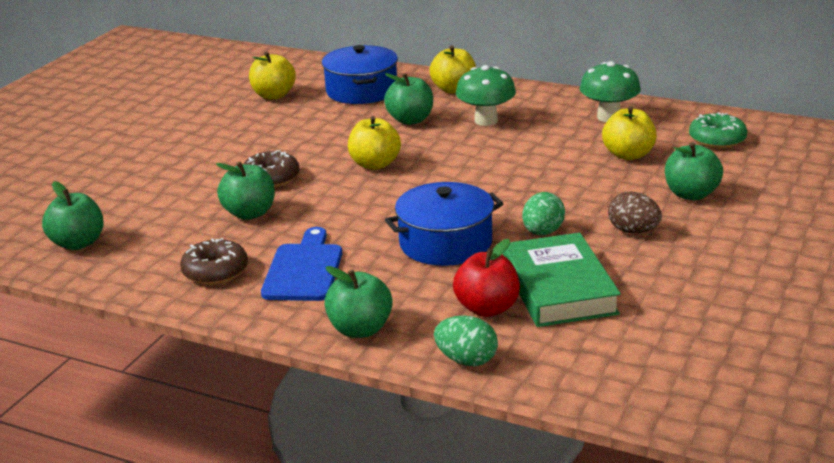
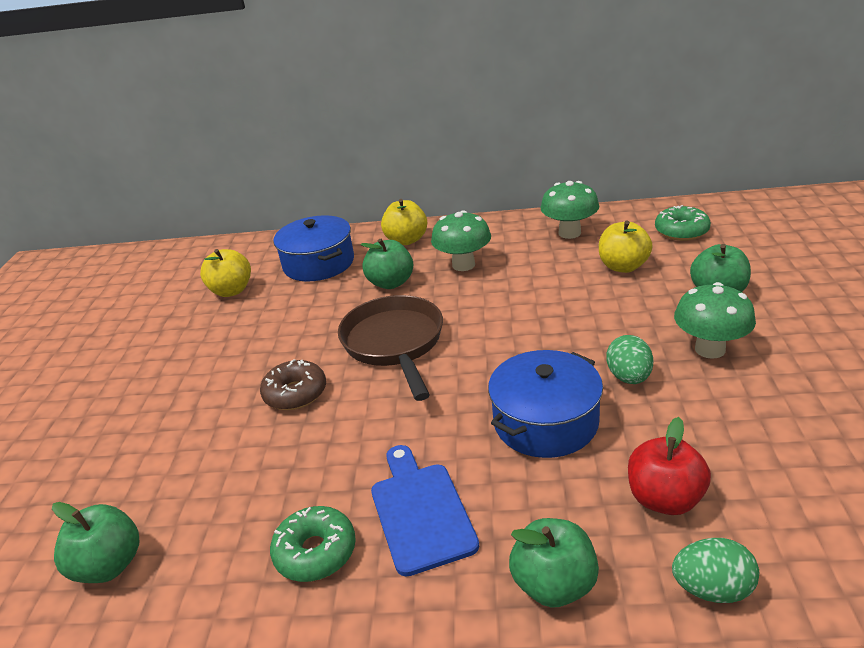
camera: 20 degrees left, 5 degrees up
(215, 271) = (315, 552): brown donut -> green donut
(249, 213) = (302, 449): green apple -> none
(375, 164) = (394, 343): yellow apple -> brown pan
(558, 288) = (709, 444): green book -> none
(633, 231) = (710, 349): brown egg -> green mushroom

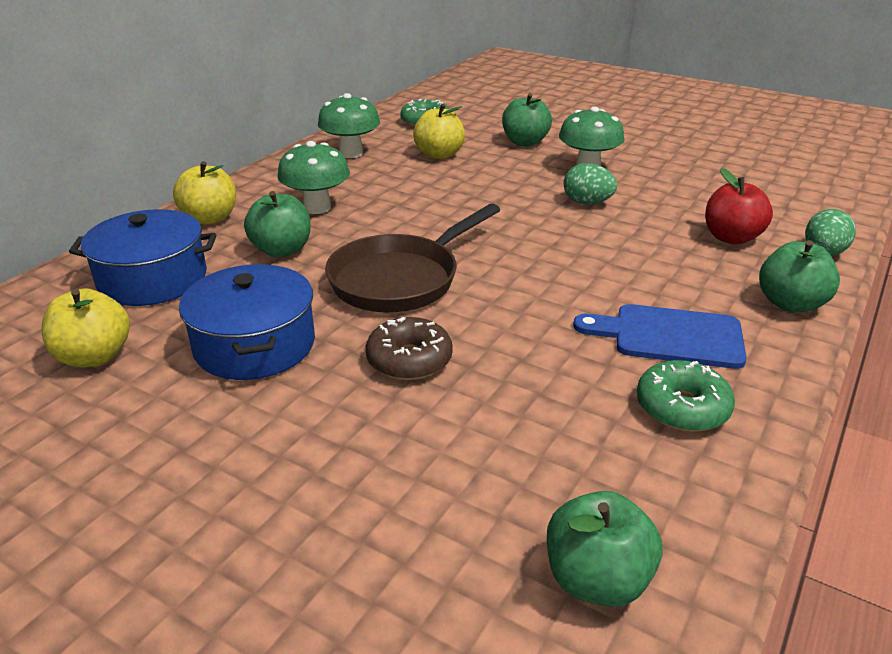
camera: 65 degrees left, 0 degrees up
(394, 343) = (400, 279): brown pan -> brown pan turned 60 degrees counterclockwise
(545, 422) = (606, 249): blue pot -> blue pot (255, 345)

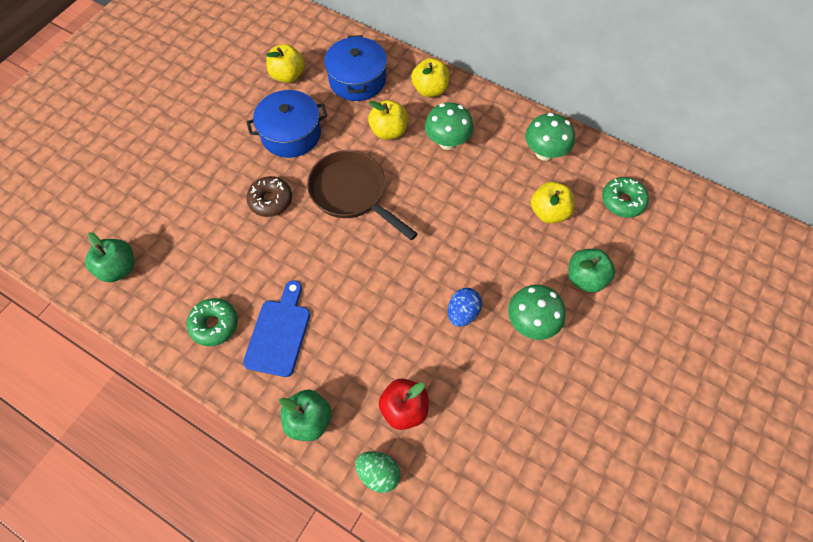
camera: 90 degrees right, 30 degrees up
(282, 250) = (389, 131): green apple -> yellow apple
(587, 202) = (462, 313): green egg -> blue egg

